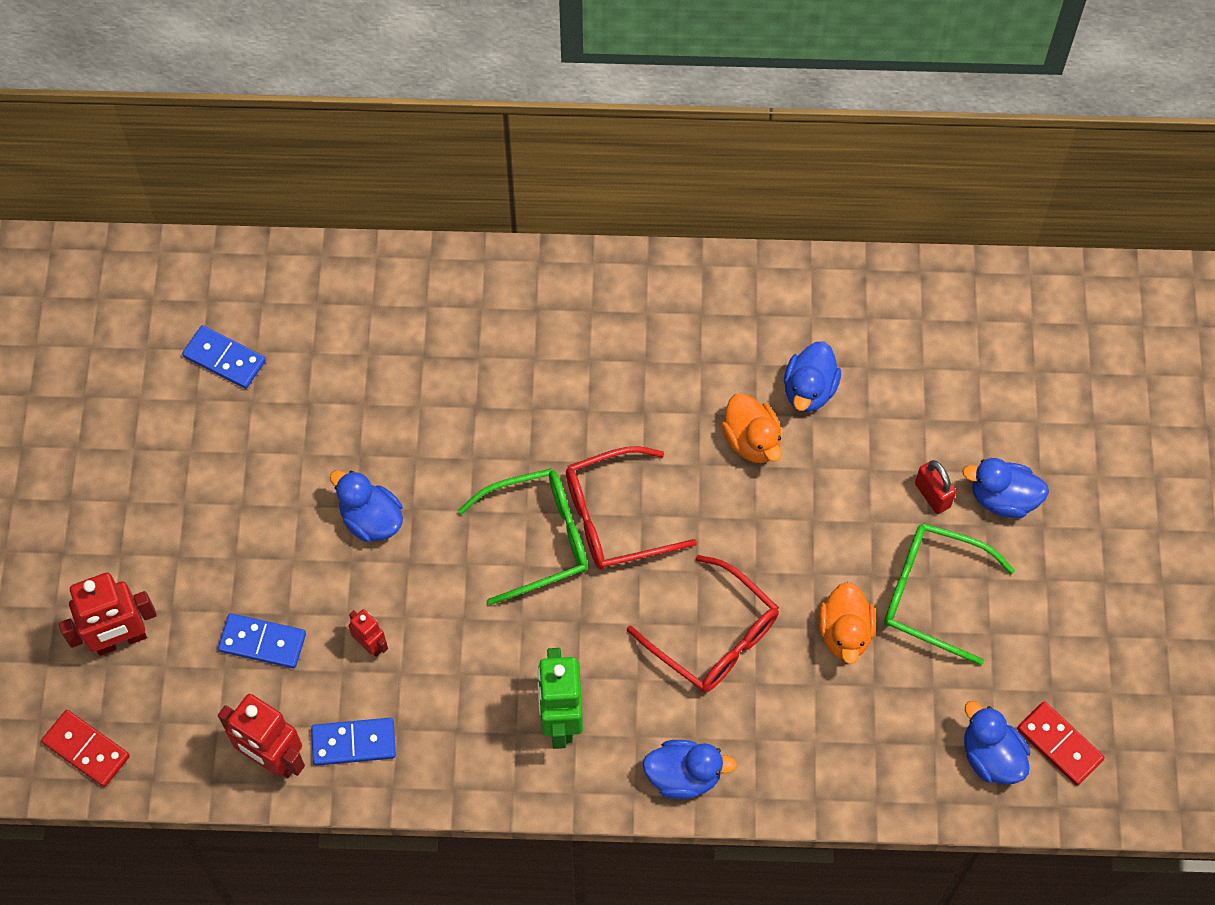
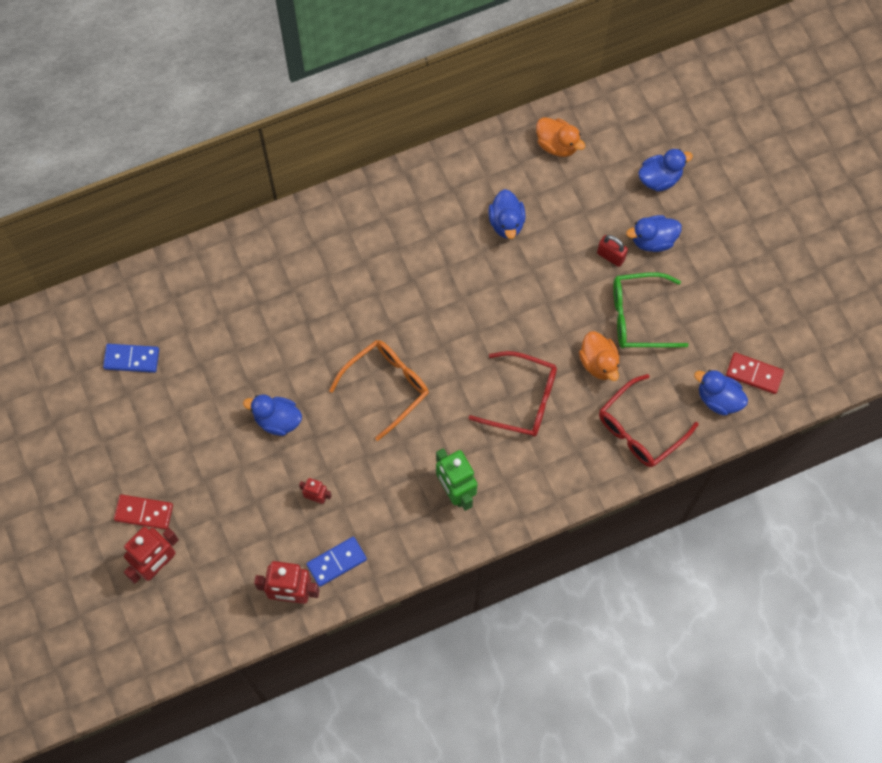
camera: 25 degrees left, 5 degrees up
(86, 749) = (172, 642): red domino -> red domino (144, 512)
(262, 642) = (248, 526): blue domino -> none
(538, 538) = (386, 386): green glasses -> orange glasses
(615, 517) = (427, 353): red glasses -> red glasses (640, 429)
(684, 776) = (545, 492): blue duck -> blue duck (660, 178)
(752, 440) = (487, 269): orange duck -> orange duck (557, 145)

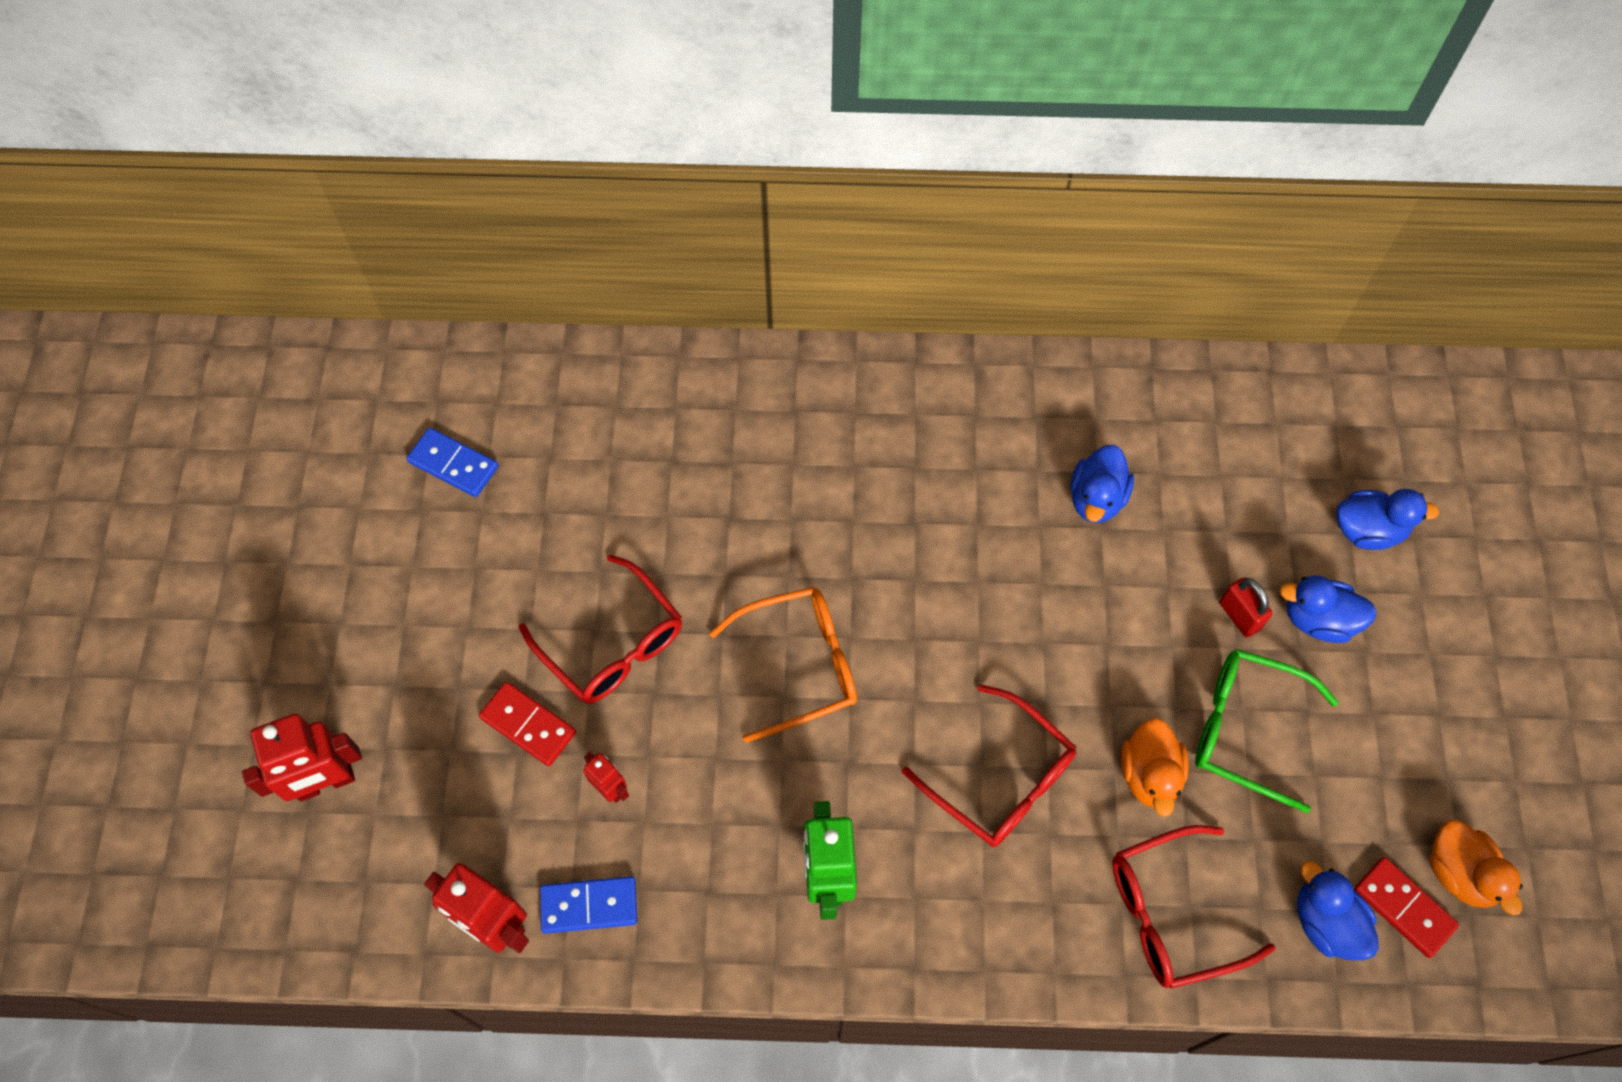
camera: 25 degrees right, 5 degrees down
(144, 512) = (349, 694): red domino -> red domino (528, 725)
(277, 420) = (612, 643): blue duck -> red glasses
(557, 145) = (1225, 416): orange duck -> orange duck (1459, 873)

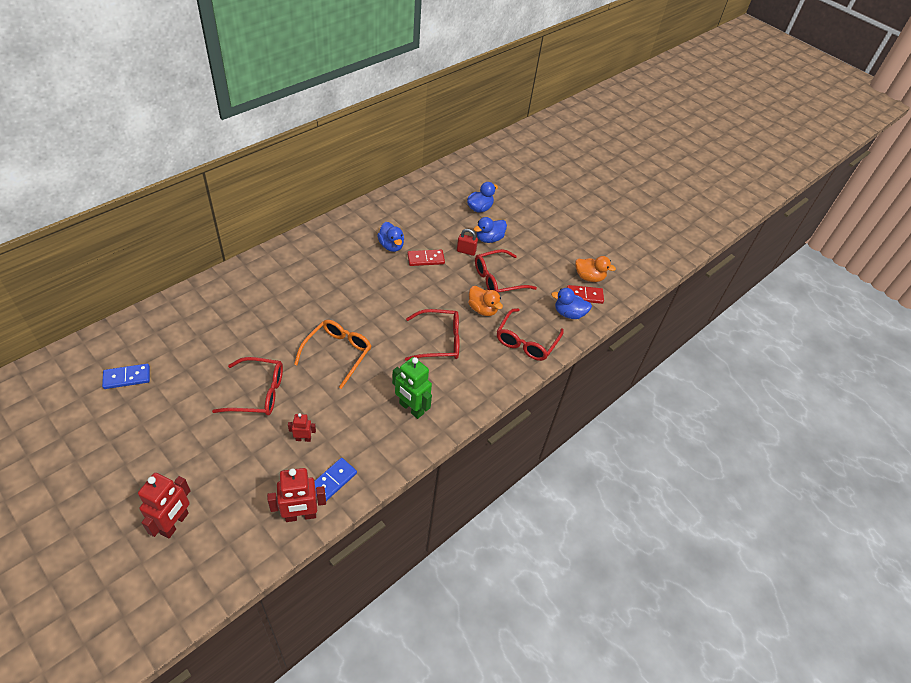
camera: 50 degrees left, 15 degrees down
(528, 725) = (248, 441): red domino -> red domino (425, 259)
(1246, 729) = (498, 279): green glasses -> red glasses

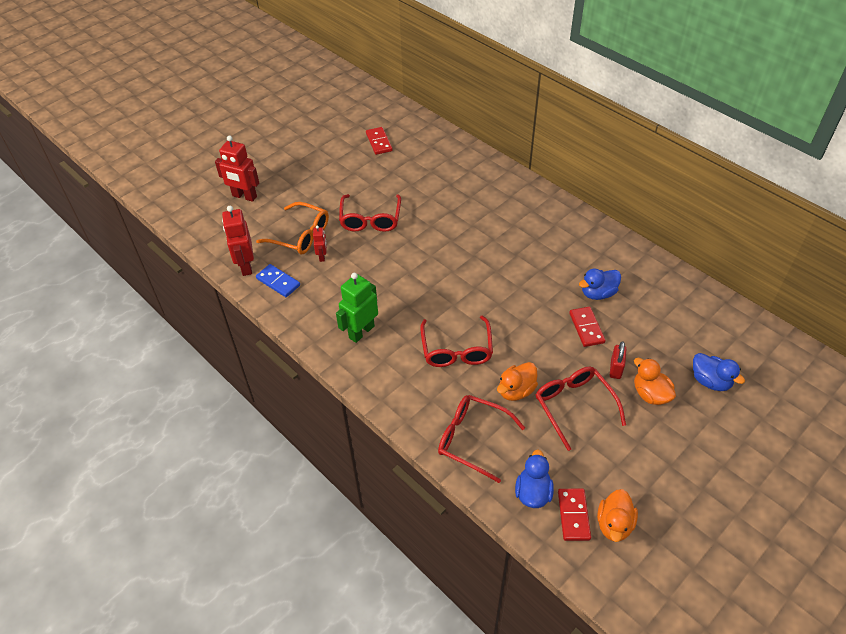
camera: 95 degrees right, 0 degrees up
(127, 377) = (379, 142): blue domino -> red domino
(337, 353) = (424, 267): orange glasses -> orange glasses (300, 235)
(489, 239) = (650, 394): blue duck -> orange duck

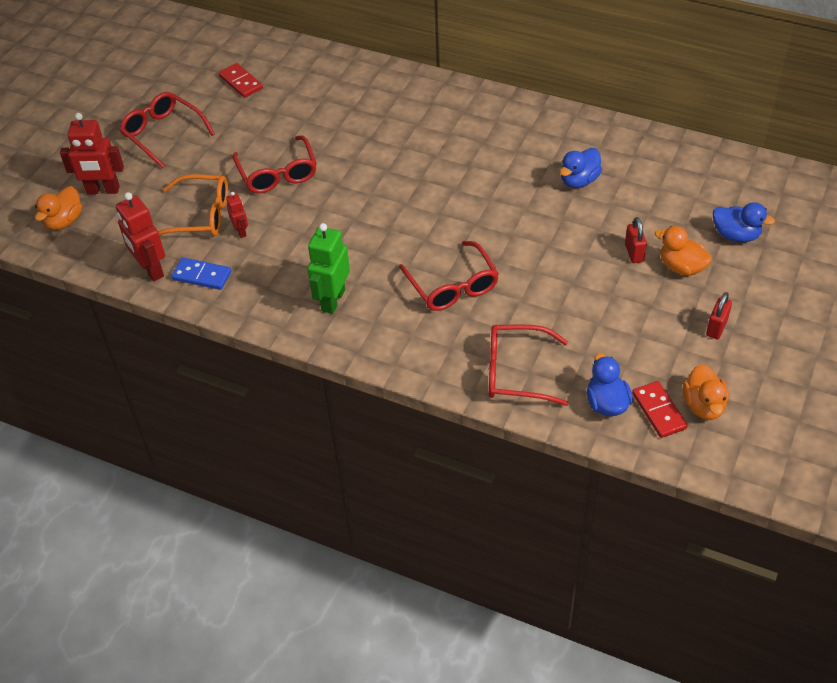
camera: 20 degrees left, 0 degrees up
(516, 390) = (539, 308): orange duck -> orange duck (64, 221)
(574, 406) = (608, 304): red glasses -> red glasses (163, 134)
(586, 328) = (583, 220): red domino -> none
(656, 458) = (716, 328): none -> red padlock

